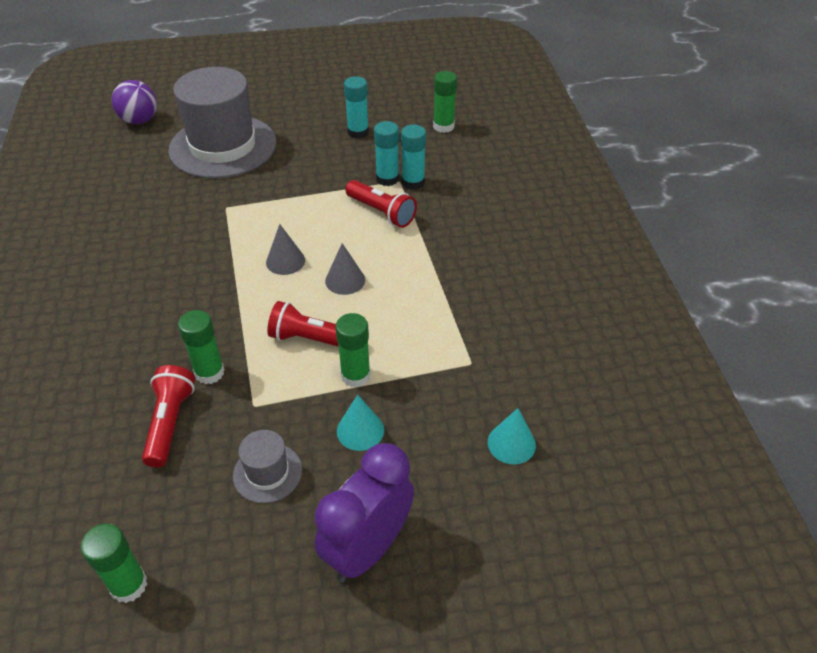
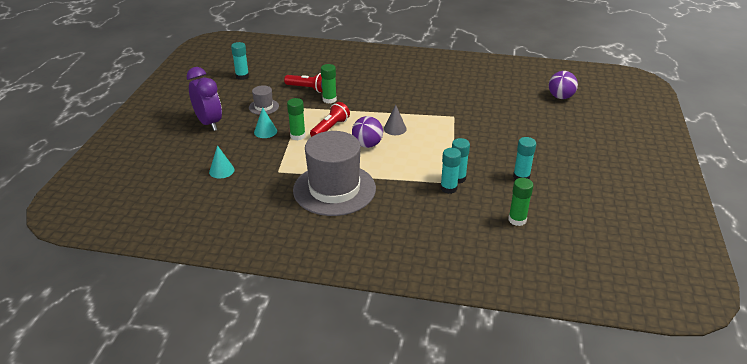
camera: 110 degrees right, 10 degrees down
(129, 585) = (242, 76): green glue stick -> turquoise glue stick
(223, 146) = (520, 122): grey hat -> grey hat (334, 189)
(345, 280) = (367, 144): grey cone -> purple ball
(381, 212) = (422, 169): red flashlight -> none

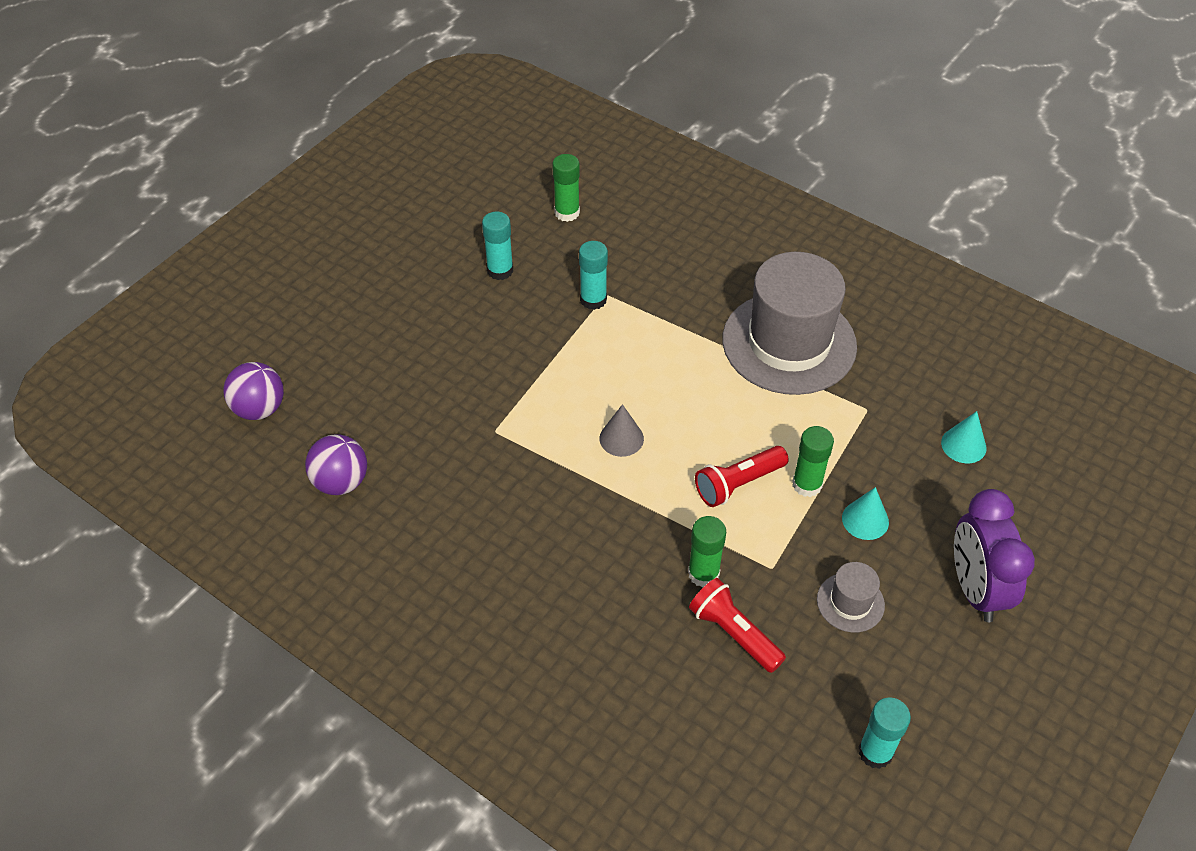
camera: 155 degrees left, 15 degrees up
(367, 144) = (691, 417): purple ball -> purple ball (341, 482)
(448, 188) = (619, 287): turquoise glue stick -> none

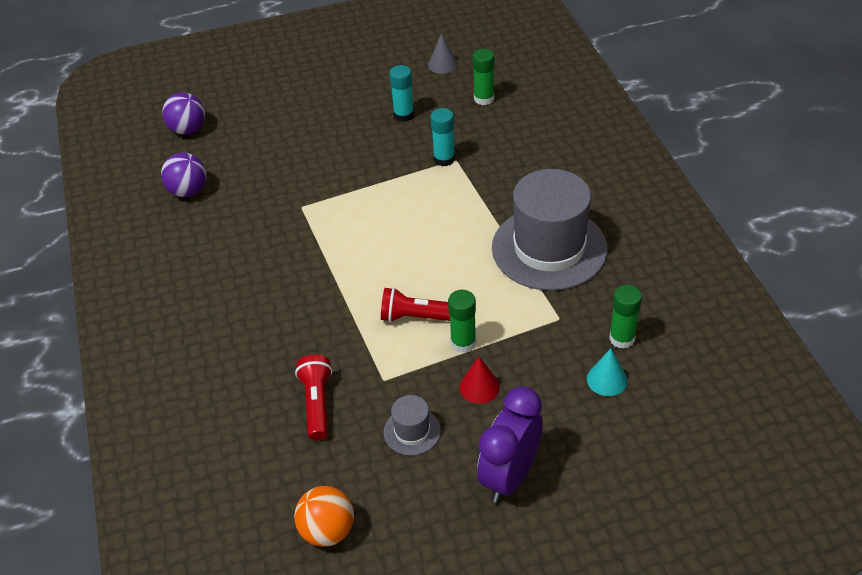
camera: 40 degrees right, 5 degrees down
(621, 438) = (372, 250): grey cone -> grey cone (442, 64)
(703, 573) = (336, 358): green glue stick -> green glue stick (622, 338)
(865, 520) = (479, 387): turquoise cone -> red cone
(875, 752) = (327, 531): turquoise glue stick -> orange ball

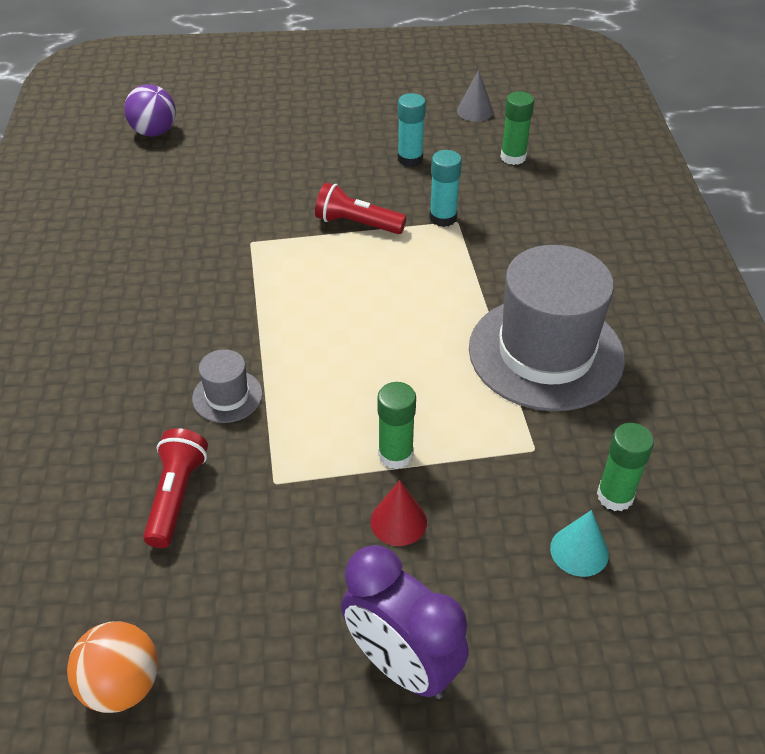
camera: 10 degrees right, 0 degrees up
(188, 191) = (126, 199): purple ball -> none
(412, 431) = (287, 564): grey hat -> grey hat (227, 396)
(417, 317) = (346, 408): red flashlight -> red flashlight (357, 224)
(509, 476) = (402, 664): purple clock -> purple clock turned 90 degrees counterclockwise

